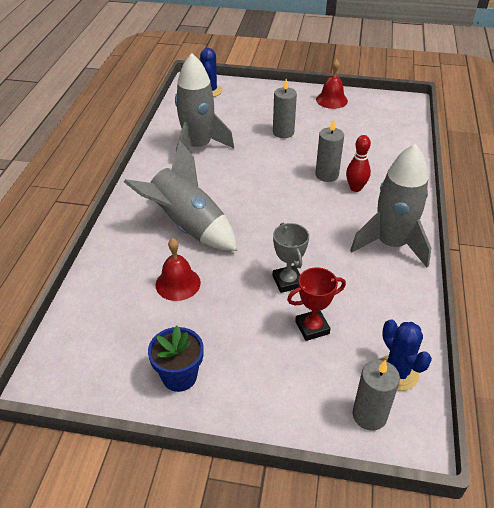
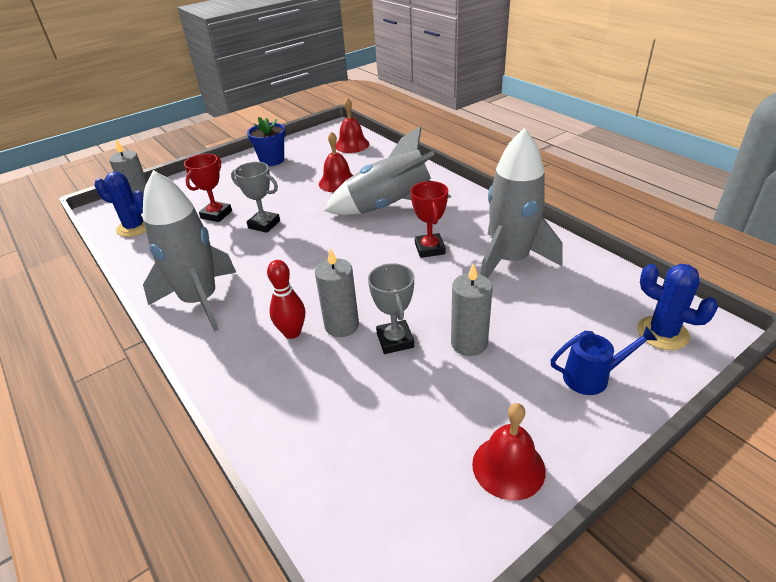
camera: 135 degrees right, 5 degrees down
(86, 329) = (352, 145): none -> red bell
(221, 180) = (429, 249): none -> red trophy
(261, 98) = (592, 377): none -> blue watering can
(311, 153) = (395, 340): none -> grey trophy

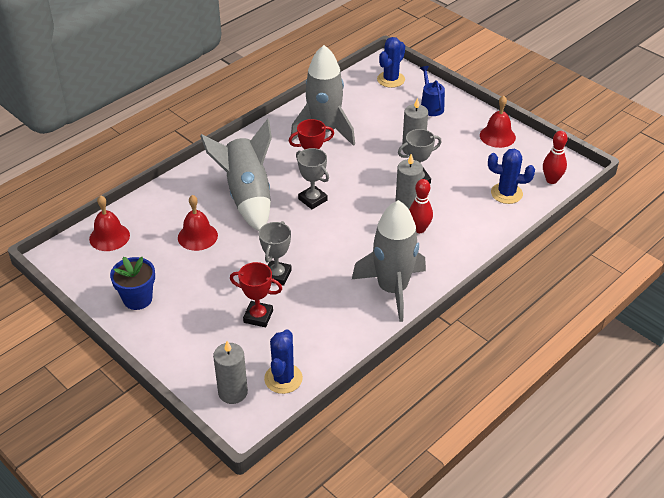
camera: 100 degrees left, 5 degrees up
(339, 450) = (506, 193): none -> blue cactus
(362, 539) = (551, 180): none -> red bowling pin
(374, 248) = (313, 199): none -> grey trophy

